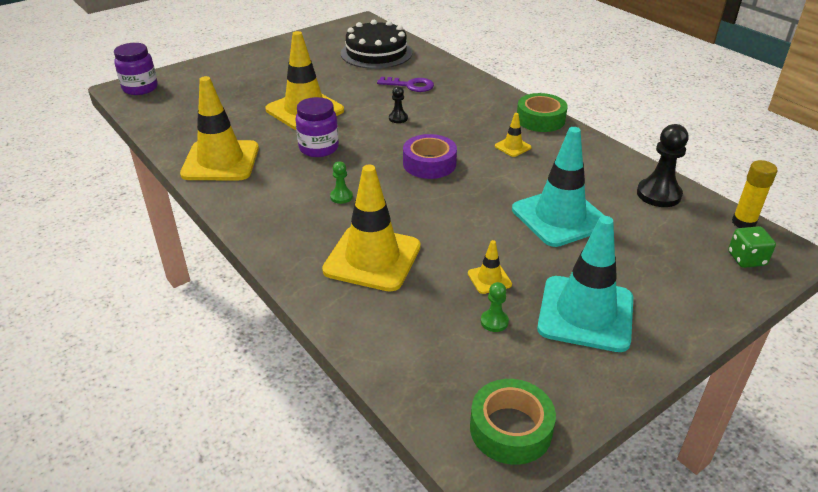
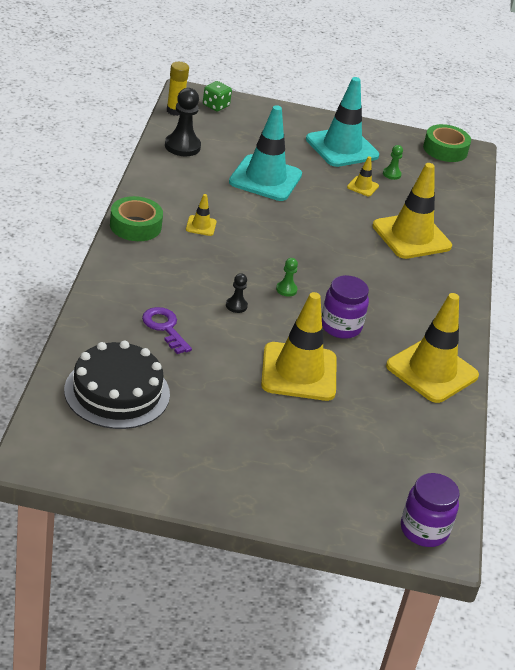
camera: 140 degrees left, 0 degrees up
(341, 197) = (378, 280): green pawn -> green pawn (286, 289)
(429, 164) = (281, 257): purple tape -> none

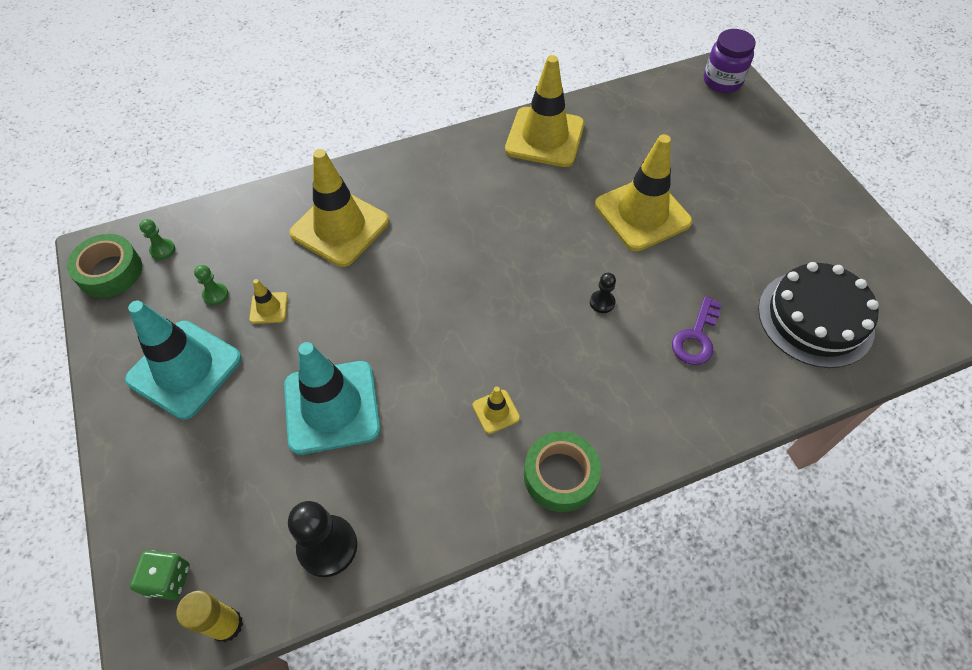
camera: 115 degrees left, 20 degrees up
(286, 289) = (534, 278): green pawn -> green pawn (162, 250)
(340, 326) = (548, 215): purple jar -> none

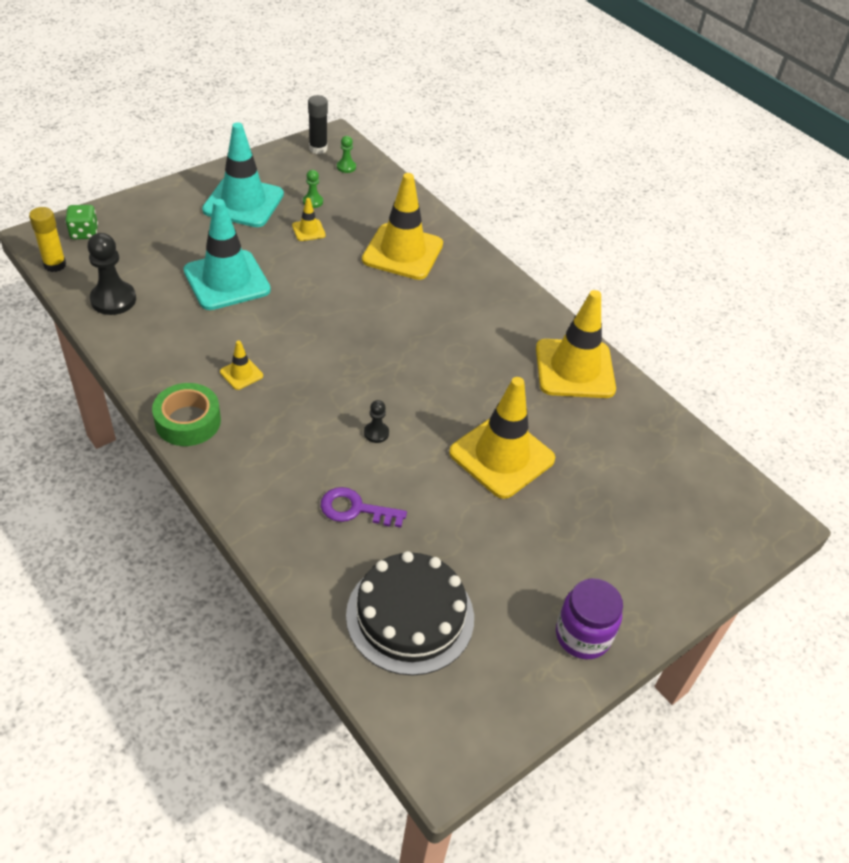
camera: 70 degrees right, 10 degrees down
(110, 272) = (318, 148): green tape -> black glue stick
(722, 81) = (752, 519): purple jar -> purple jar (582, 635)

